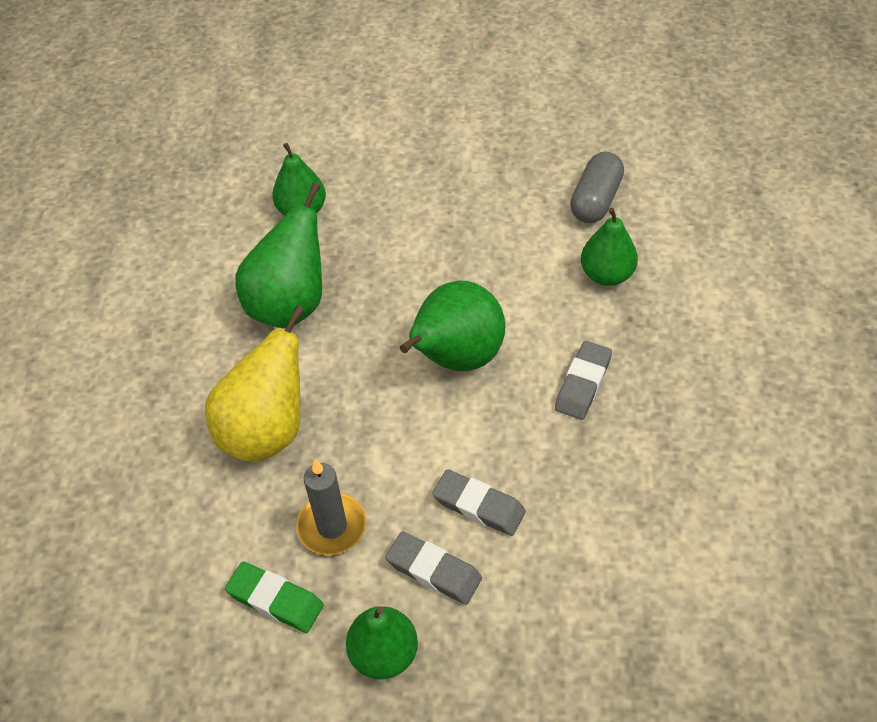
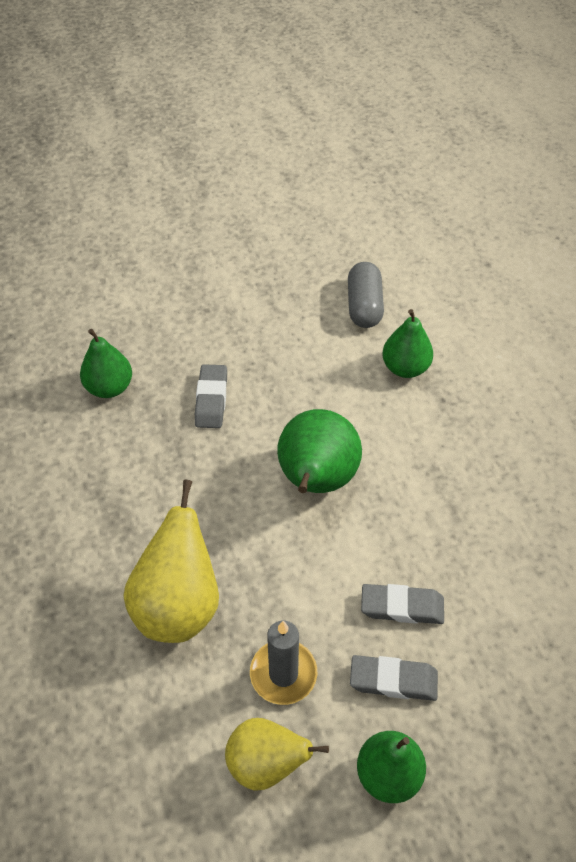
camera: 25 degrees left, 0 degrees up
(275, 600) = (266, 764): green eraser -> yellow pear
(290, 304) = (142, 479): green pear -> none
(583, 383) = (433, 468): grey eraser -> grey eraser (211, 399)

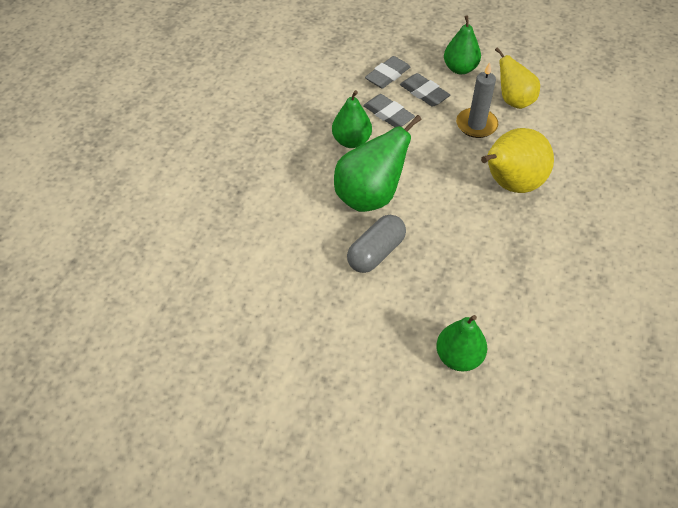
camera: 140 degrees left, 0 degrees up
(211, 399) = (388, 293): grey eraser -> grey eraser (387, 75)
(364, 306) = (202, 291): grey capsule -> grey capsule (376, 253)
(405, 368) = (234, 225): green pear -> green pear (351, 141)

